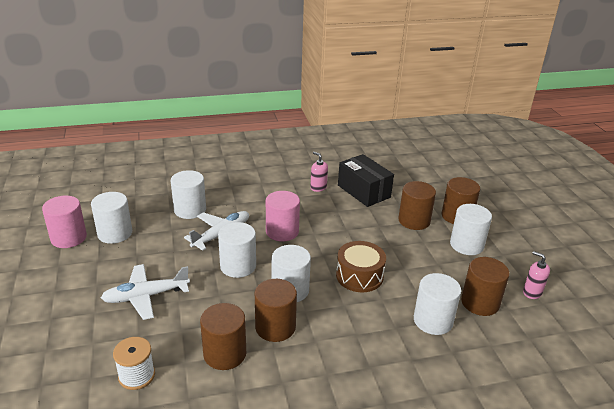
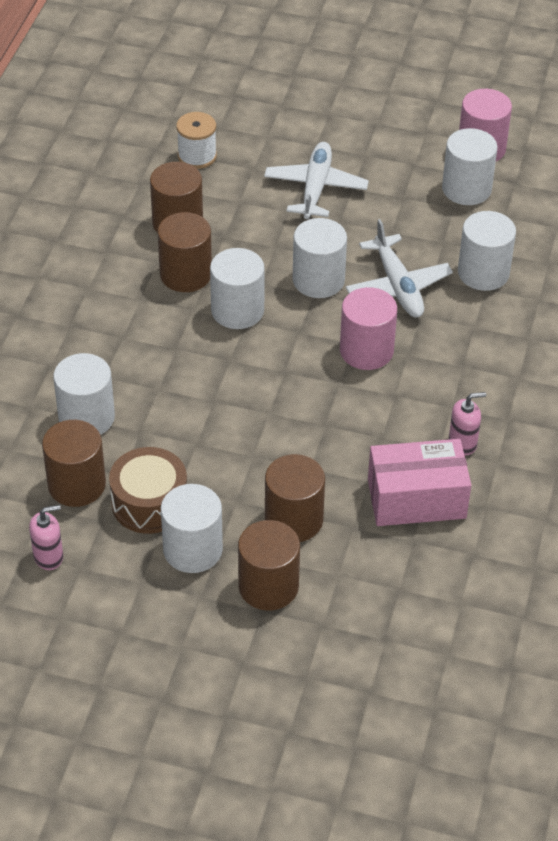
camera: 120 degrees right, 15 degrees up
(359, 276) = (215, 388): brown drum -> brown drum (149, 503)
(364, 191) = (416, 499): black box -> pink box

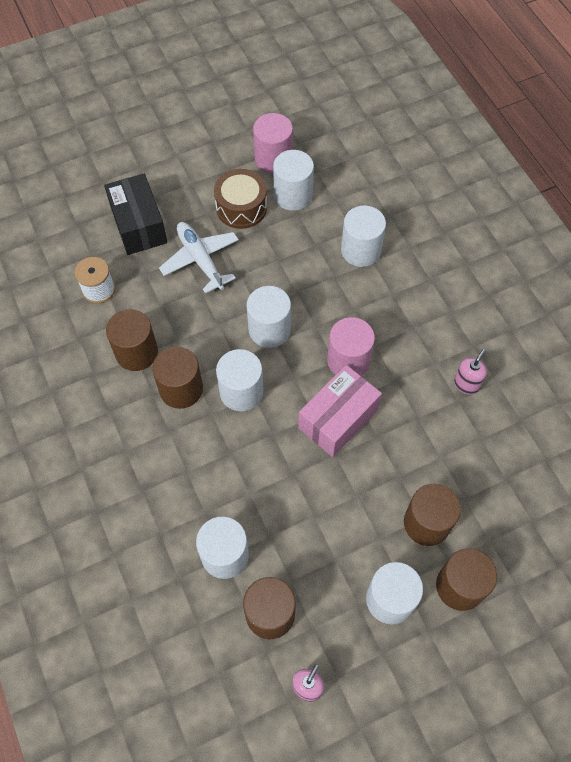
camera: 40 degrees left, 15 degrees up
(149, 503) = (330, 587): brown drum -> brown drum (241, 207)
(288, 128) = (138, 225): none -> black box
(398, 286) = (321, 298): white plane -> none
(416, 499) = (479, 446): pink box -> pink box (338, 419)

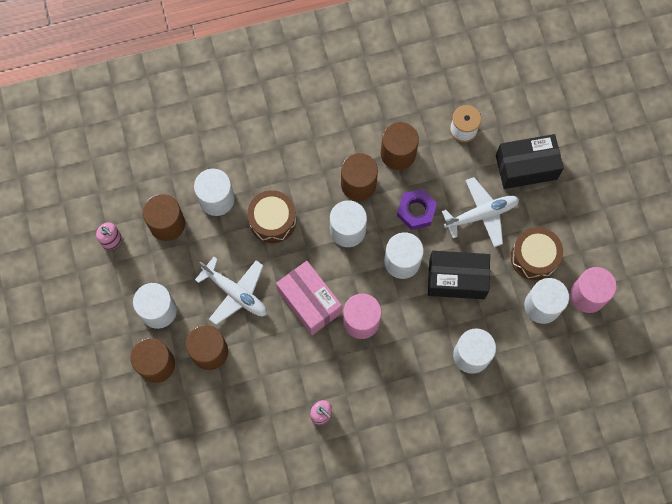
camera: 100 degrees right, 10 degrees up
(206, 323) = (416, 211): none -> purple nut
(243, 479) = (272, 221): none -> brown drum
(279, 274) = (456, 279): none -> black box
(346, 506) = (235, 293): none -> white plane

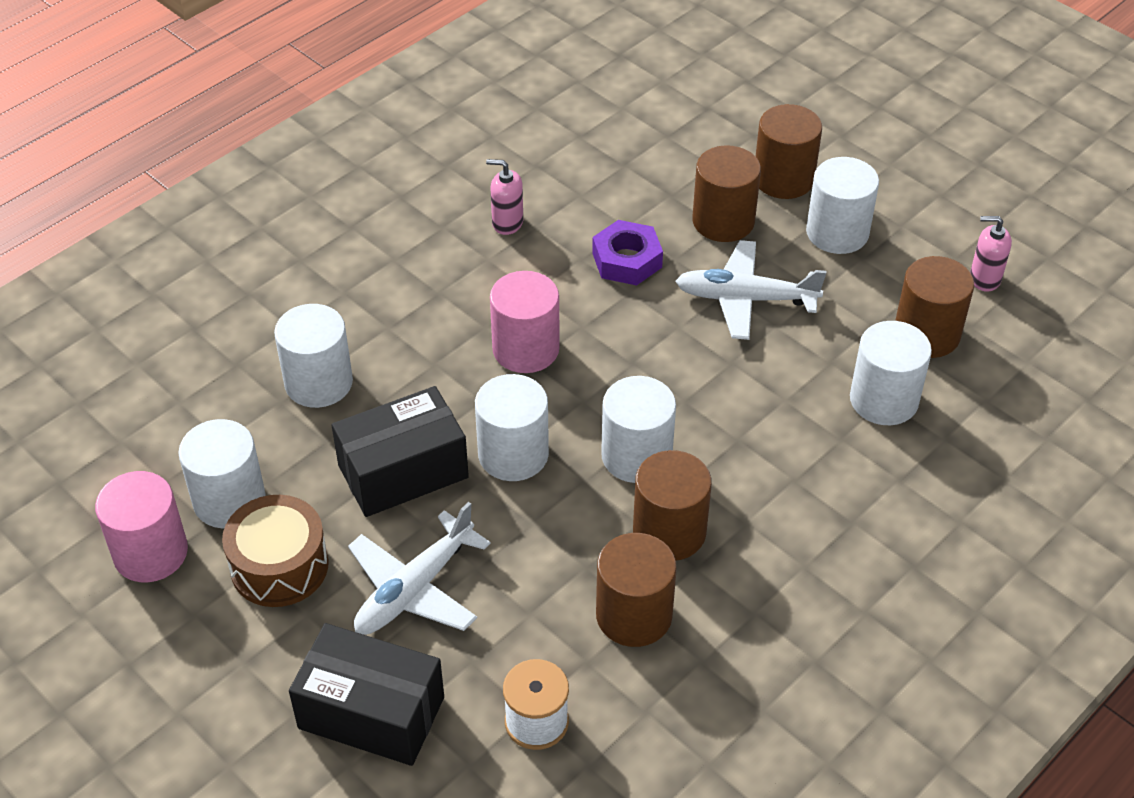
camera: 150 degrees right, 25 degrees down
(272, 221) = (769, 412): brown drum -> none
(309, 302) = (624, 337): pink box -> none
(416, 211) = (538, 538): purple nut -> purple nut (627, 260)
(526, 167) = (371, 713): black box -> black box turned 60 degrees clockwise

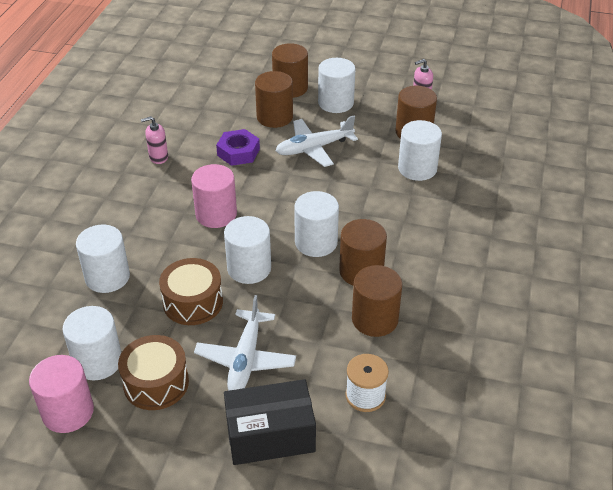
camera: 30 degrees left, 5 degrees down
(403, 471) = (193, 302): black box -> brown drum

